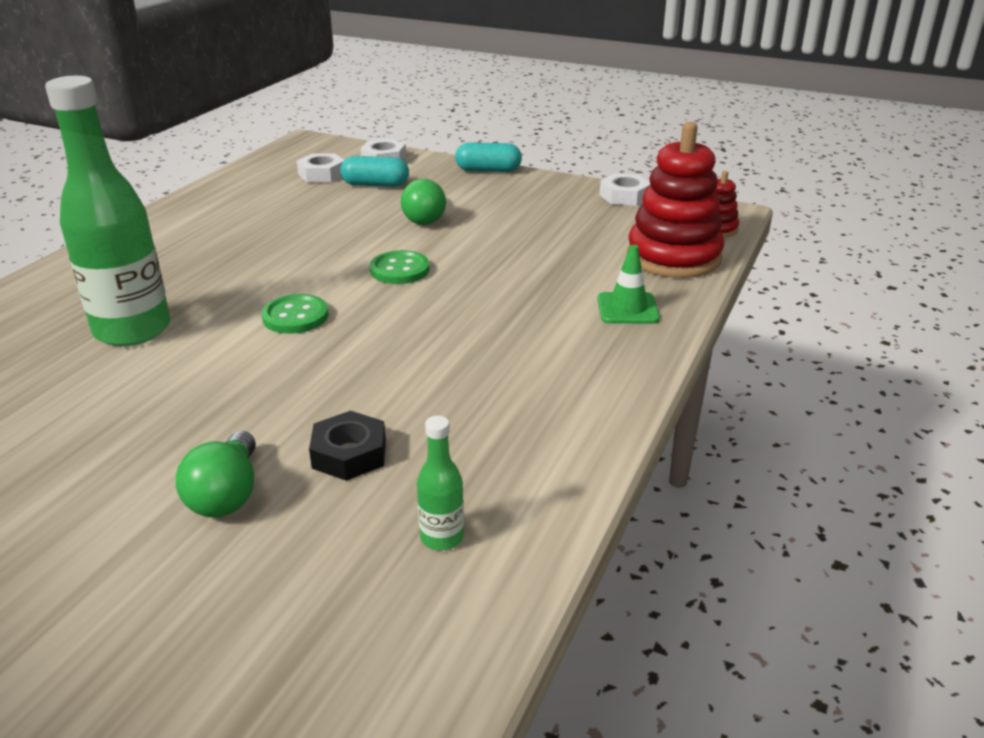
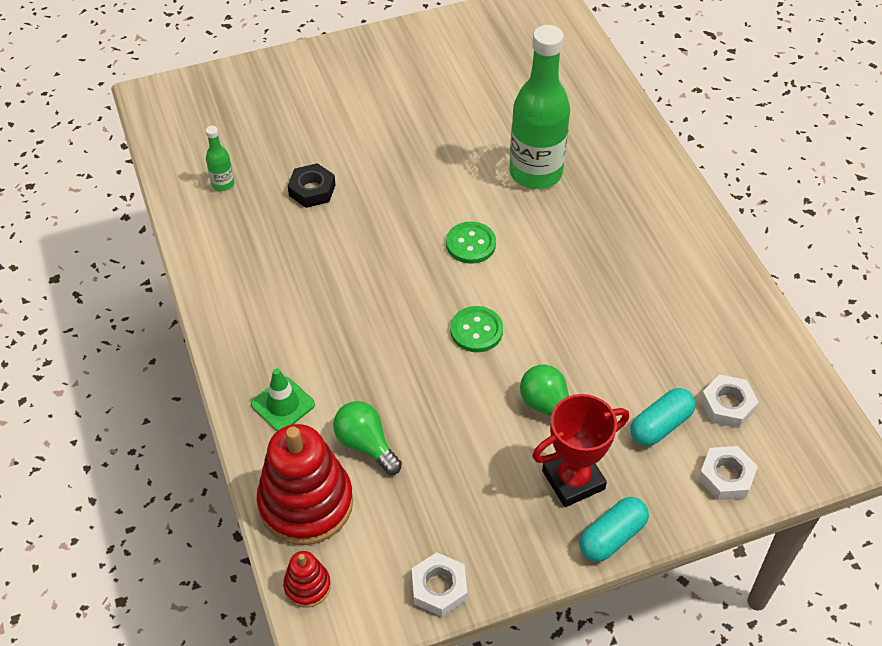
camera: 135 degrees right, 20 degrees up
(226, 495) = (335, 140): green light bulb -> green light bulb (366, 444)
(470, 192) = (573, 480): none -> red trophy

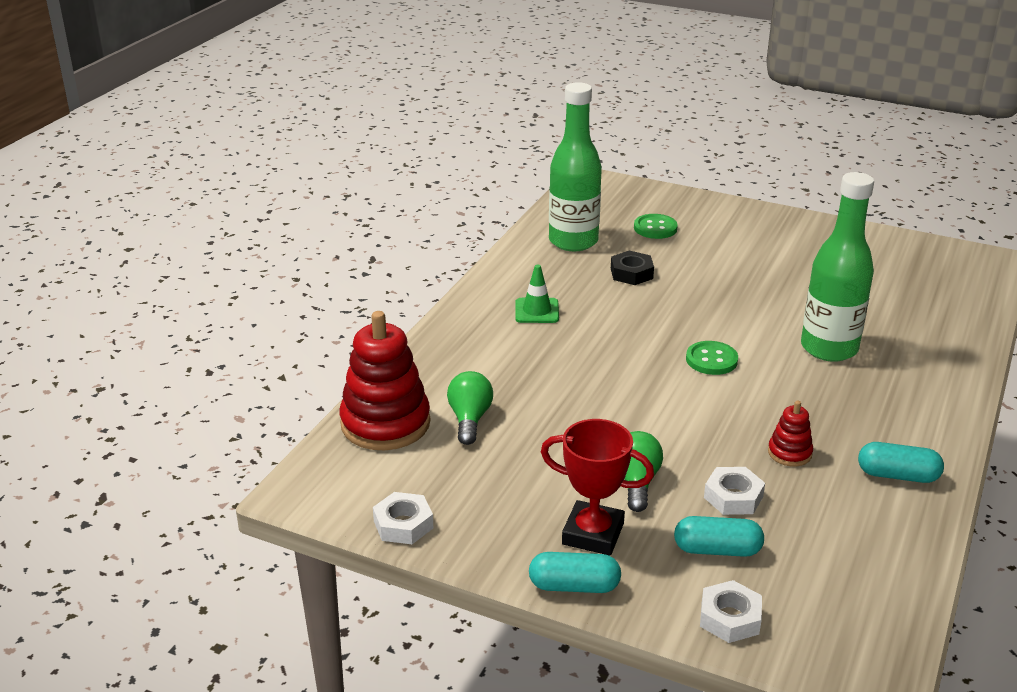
camera: 45 degrees right, 20 degrees down
(223, 184) = (573, 241): green bottle -> green bottle, size x2.35
(283, 404) = (446, 367): green traffic cone -> green traffic cone (537, 311)
(307, 586) = (322, 464): red stacking toy -> red stacking toy (789, 453)
(476, 330) = (643, 408): green button -> green button (655, 228)
(693, 266) = (897, 475): none -> turquoise capsule
(727, 405) = (800, 576): white nut -> white nut (733, 497)

